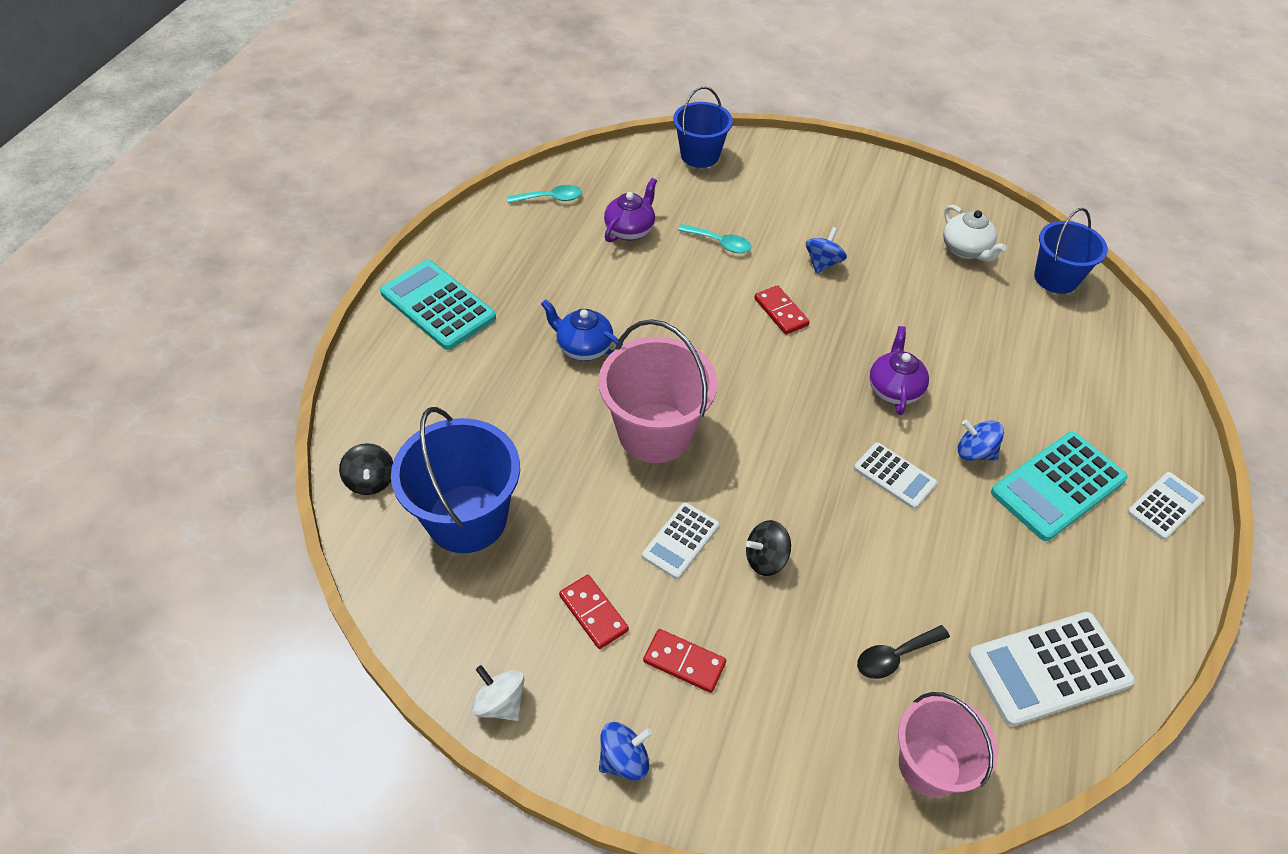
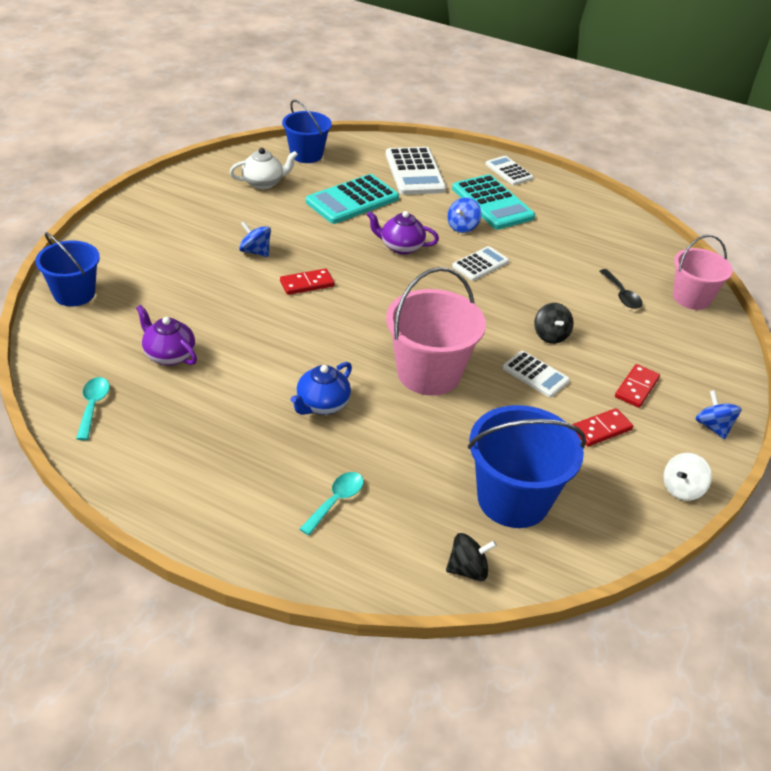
camera: 85 degrees left, 10 degrees down
(438, 305) = (235, 509): turquoise calculator -> turquoise calculator (352, 200)
(720, 243) = (209, 302): turquoise spoon -> turquoise spoon (336, 501)
(1049, 668) = (623, 241): white calculator -> white calculator (414, 172)

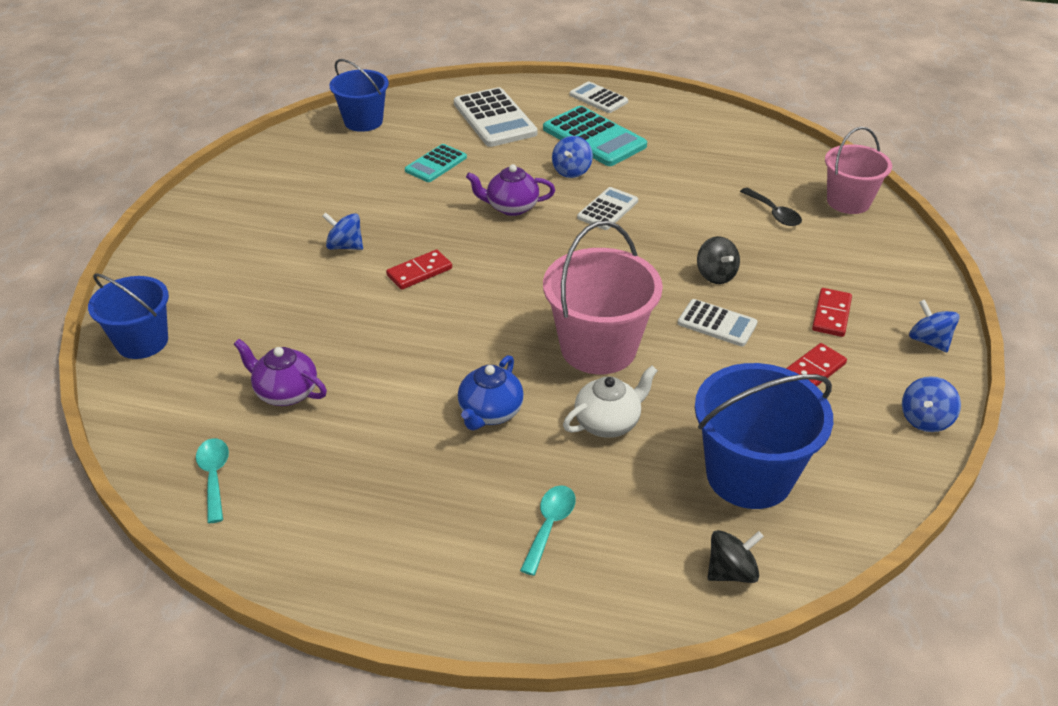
camera: 10 degrees left, 0 degrees up
(264, 183) = (325, 163): white teapot -> white teapot (608, 422)
(352, 200) = (436, 164): turquoise calculator -> turquoise calculator, size x0.59
(682, 489) = (925, 419): white spinning top -> blue spinning top

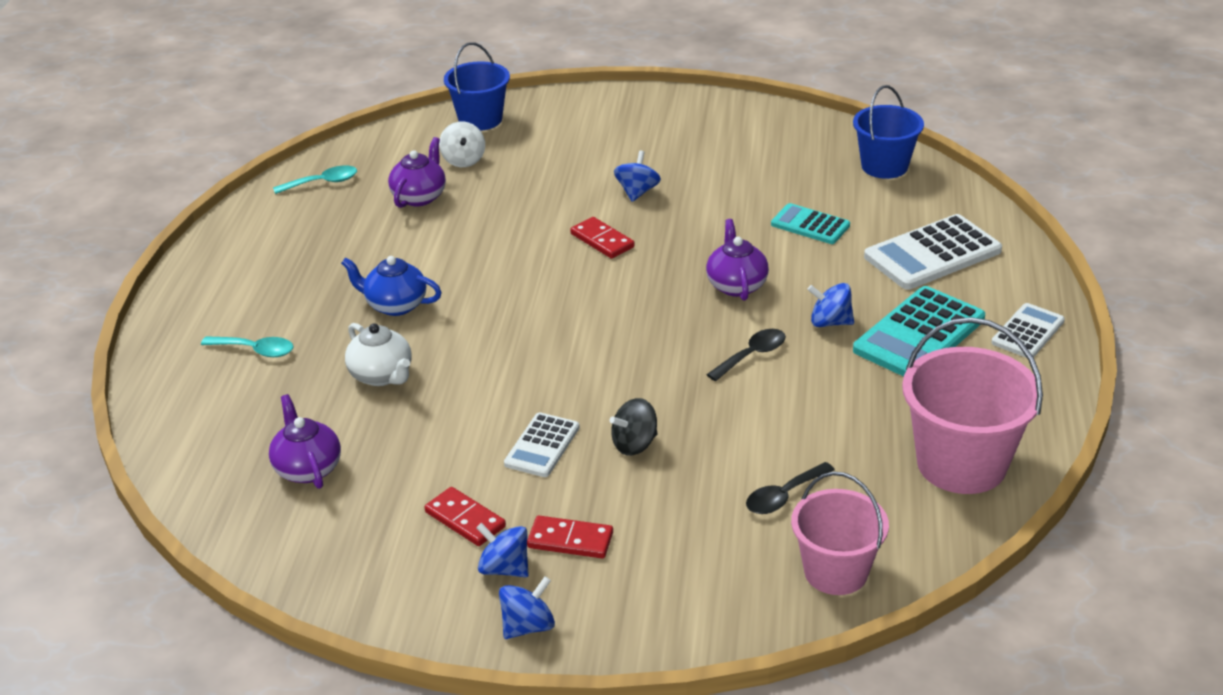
camera: 85 degrees right, 5 degrees down
(225, 357) = (463, 160): none -> white spinning top
(598, 348) = (492, 363): pink bucket -> pink bucket (961, 464)
(607, 209) = (752, 355): white calculator -> black spoon
(731, 571) = (191, 456): black spinning top -> none
(749, 475) = (307, 468): blue bucket -> purple teapot
(925, 419) = (386, 608): blue spinning top -> blue spinning top (504, 568)

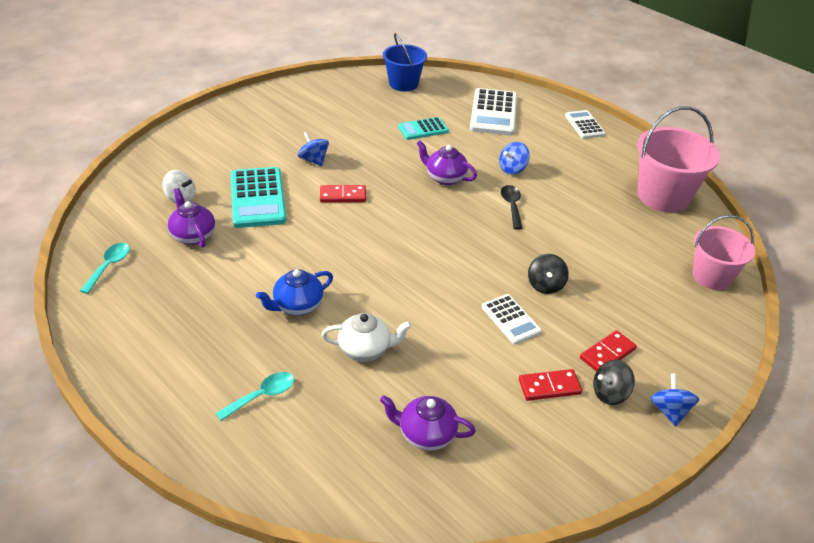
camera: 55 degrees left, 5 degrees up
(480, 119) = (147, 170): blue bucket -> none
(504, 568) = (610, 393): blue spinning top -> black spinning top
(783, 496) = (638, 260): black spoon -> none
(919, 334) = (553, 152): turquoise calculator -> turquoise calculator (257, 198)

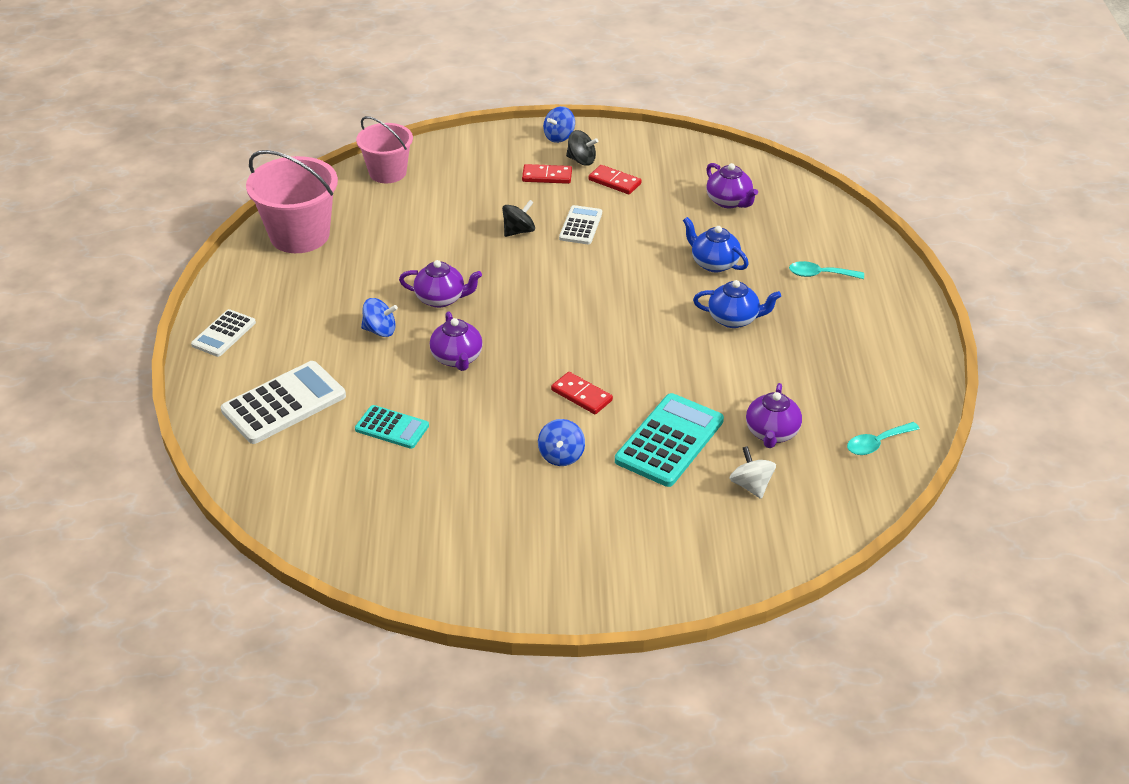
camera: 135 degrees left, 0 degrees up
(366, 349) = (713, 263): white teapot -> blue teapot
(403, 84) = (311, 511): blue bucket -> none
(511, 206) = (441, 299): black spoon -> purple teapot

